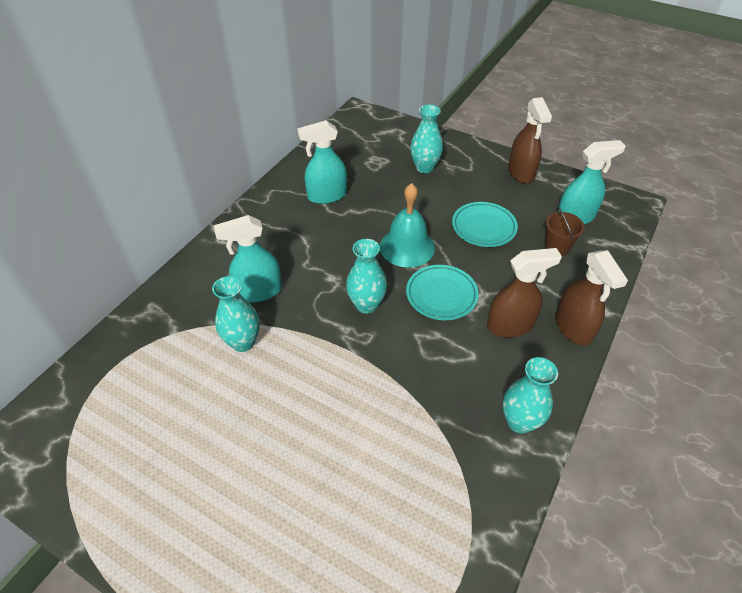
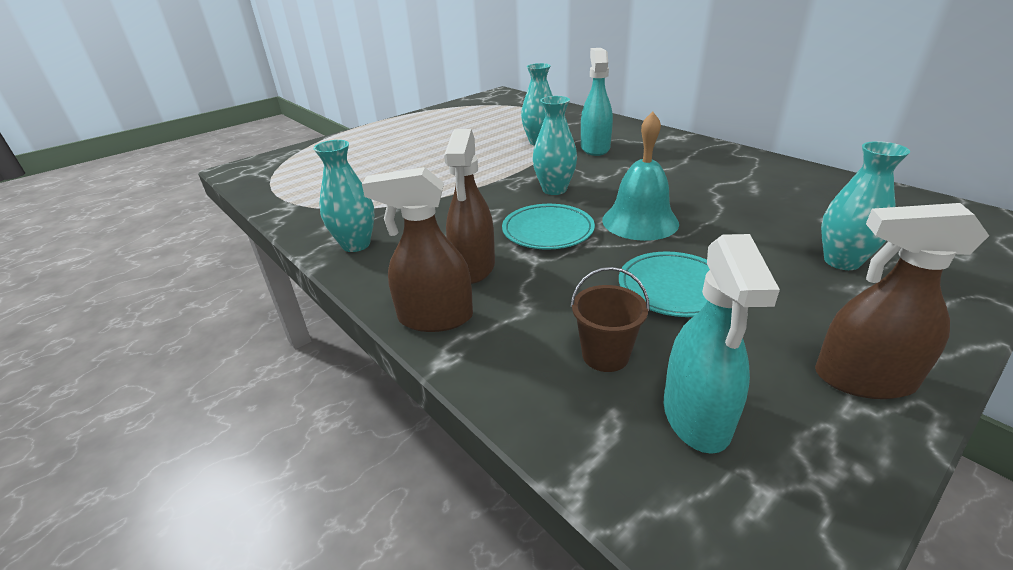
camera: 110 degrees right, 15 degrees down
(326, 196) = (748, 184): turquoise spray bottle -> none

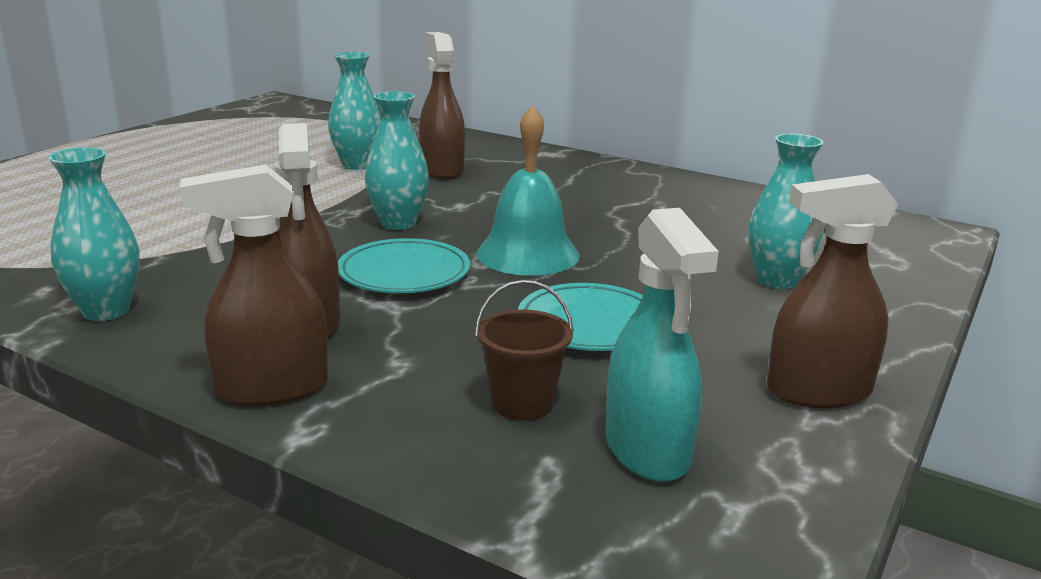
camera: 20 degrees left, 10 degrees down
(595, 148) = (442, 170): turquoise spray bottle -> brown spray bottle

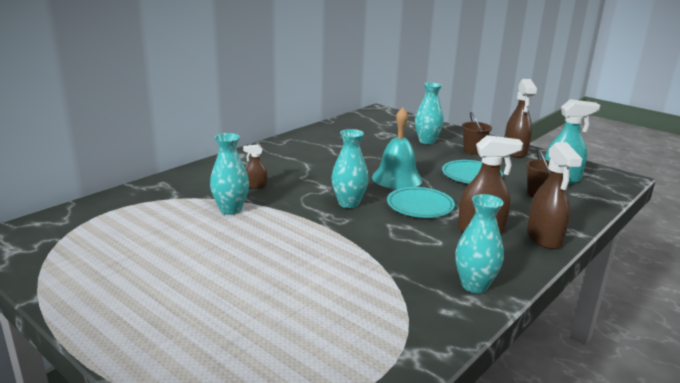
camera: 80 degrees left, 0 degrees up
(442, 170) = (256, 186): brown spray bottle -> brown spray bottle, size x0.50
(765, 332) = (473, 151): none -> brown bucket

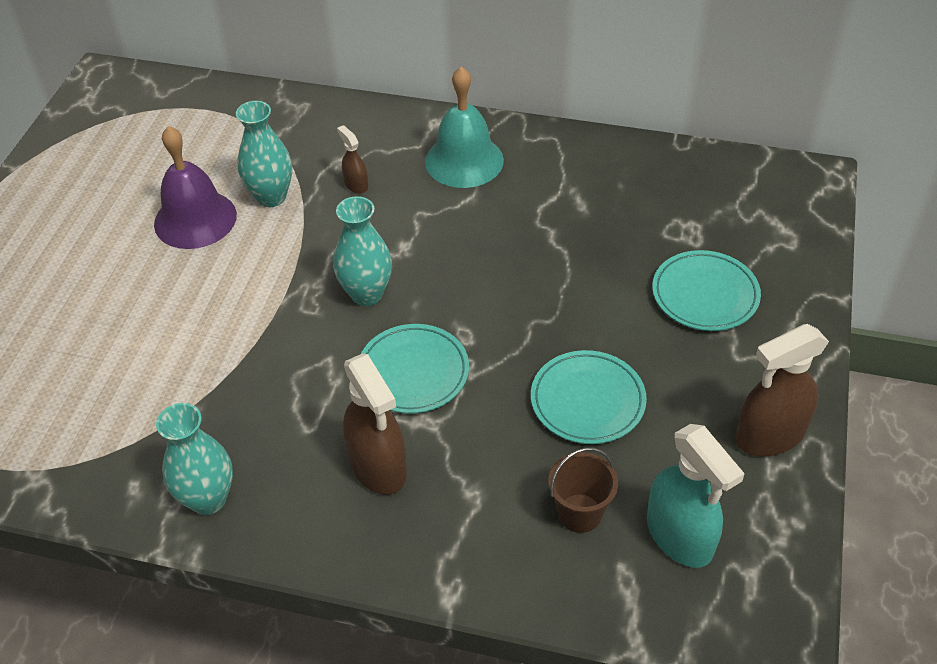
camera: 65 degrees right, 25 degrees up
(215, 237) = (195, 219): none -> purple bell
(397, 178) = (498, 312): turquoise bell -> turquoise bell (464, 160)
(427, 141) = (705, 295): turquoise vase -> turquoise plate
(473, 151) = (716, 372): brown bucket -> none
(544, 238) = (398, 553): brown spray bottle -> none

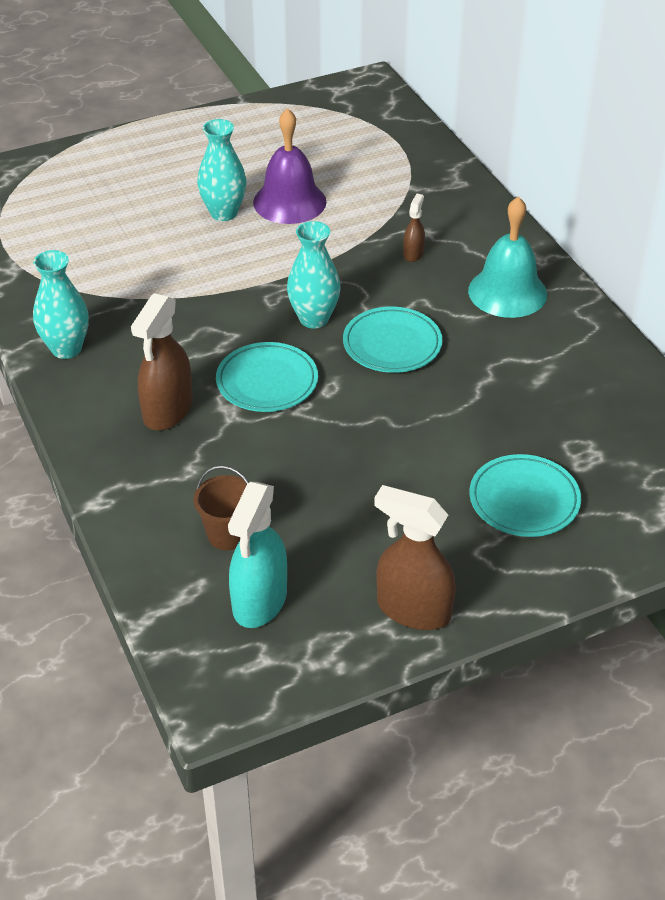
camera: 50 degrees right, 5 degrees down
(271, 197) = (352, 222): turquoise vase -> turquoise vase (224, 213)
(587, 401) = (337, 486): turquoise plate -> turquoise plate (392, 344)

